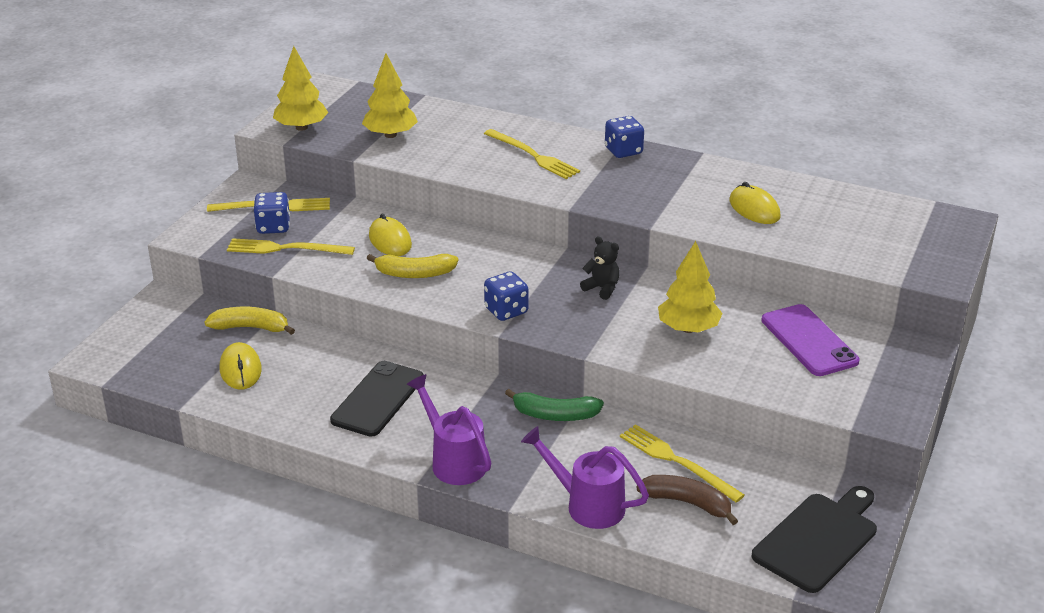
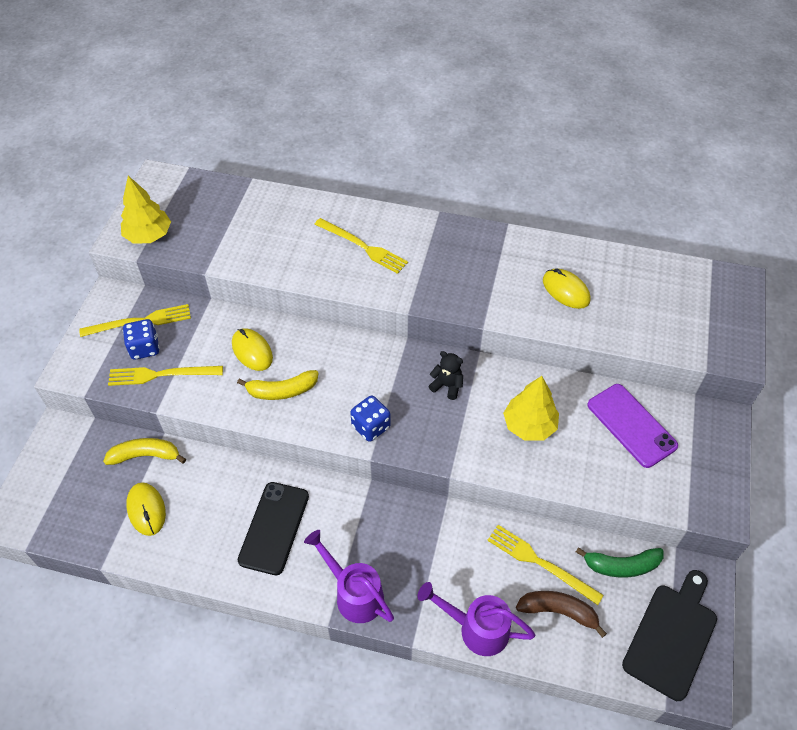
camera: 10 degrees left, 20 degrees up
(390, 135) = (231, 235): yellow tree -> none
(555, 415) = (428, 523): green banana -> green banana (621, 566)
(623, 151) = (440, 231): blue dice -> none

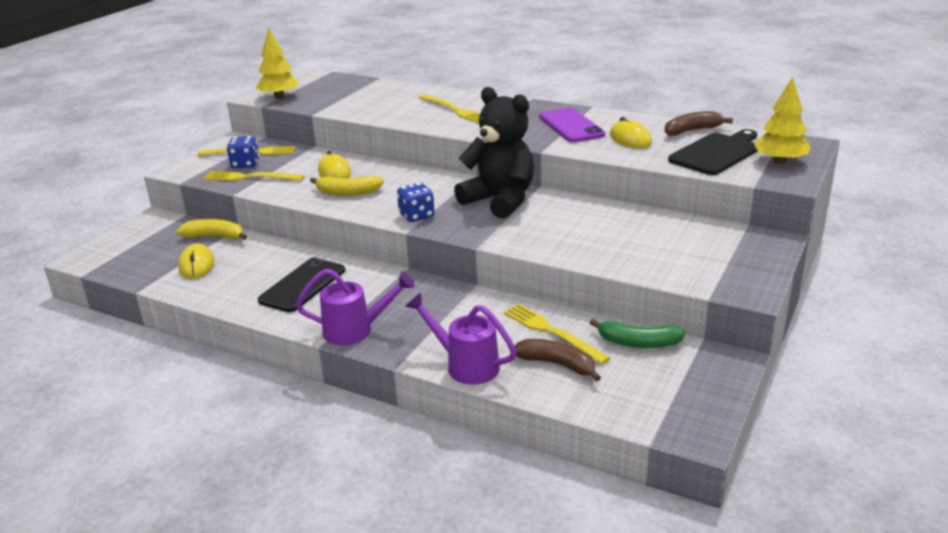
camera: 15 degrees right, 25 degrees down
(354, 594) = (355, 330): purple watering can -> purple watering can turned 120 degrees clockwise
(447, 386) = (500, 200): black teddy bear -> black teddy bear, size x2.41
(529, 425) = (569, 227): yellow tree -> yellow tree (780, 162)
(622, 266) = (692, 131): none -> brown banana
(631, 425) = (673, 235): purple phone -> purple phone (571, 126)
(671, 636) = (676, 395): black cutting board -> black cutting board (716, 153)

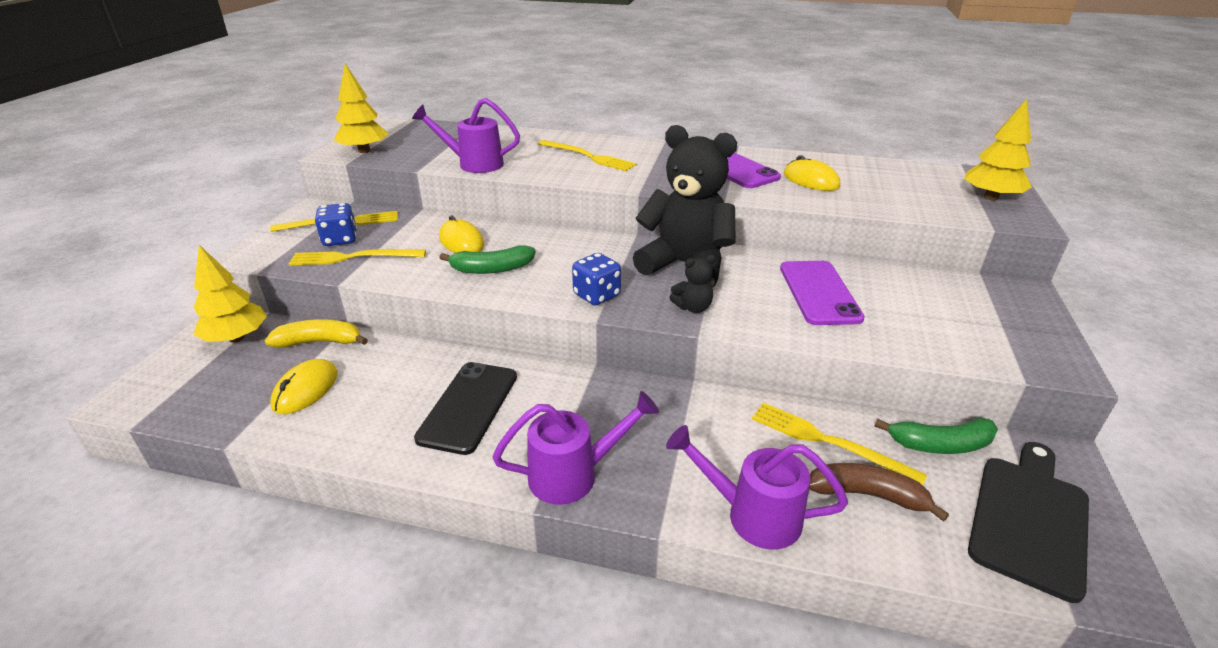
camera: 15 degrees left, 5 degrees up
(159, 229) = (236, 338): none -> yellow tree
(196, 265) = (305, 390): yellow mouse -> yellow mouse turned 45 degrees clockwise
(348, 192) = (492, 269): yellow banana -> green banana
(359, 111) = (474, 164): none -> purple watering can
(485, 229) = (693, 307): none -> black teddy bear
(594, 227) = (819, 292): none -> purple phone
(692, 131) = (867, 167): brown banana -> none
(716, 153) = (916, 191): black cutting board -> black cutting board (1029, 518)

